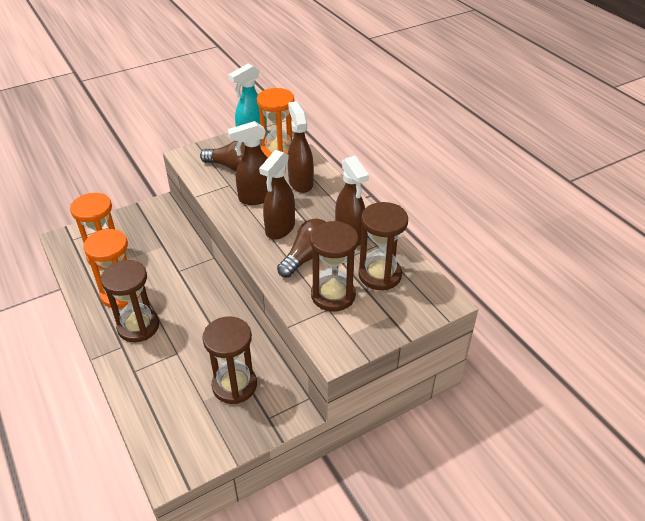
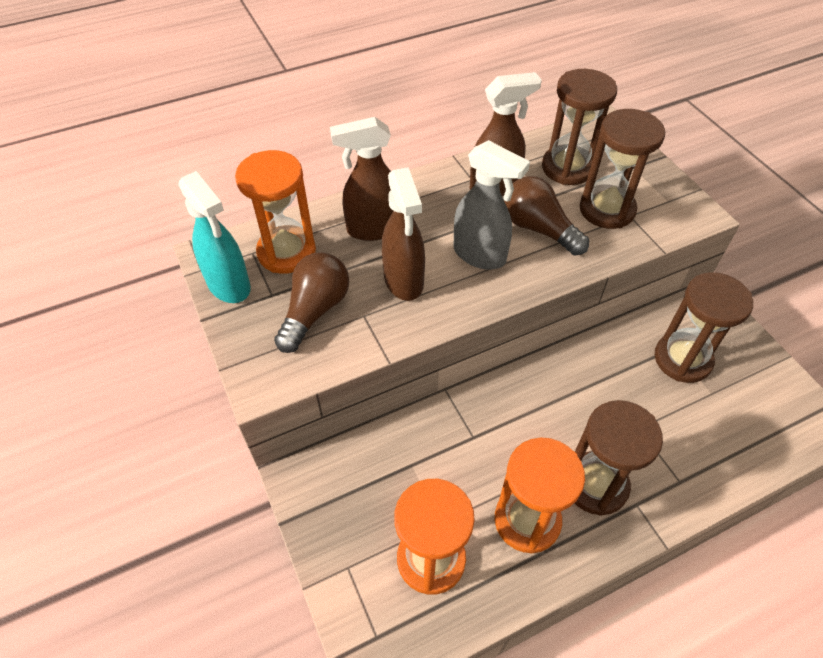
camera: 85 degrees left, 10 degrees up
(280, 229) = (480, 255): brown spray bottle -> grey spray bottle

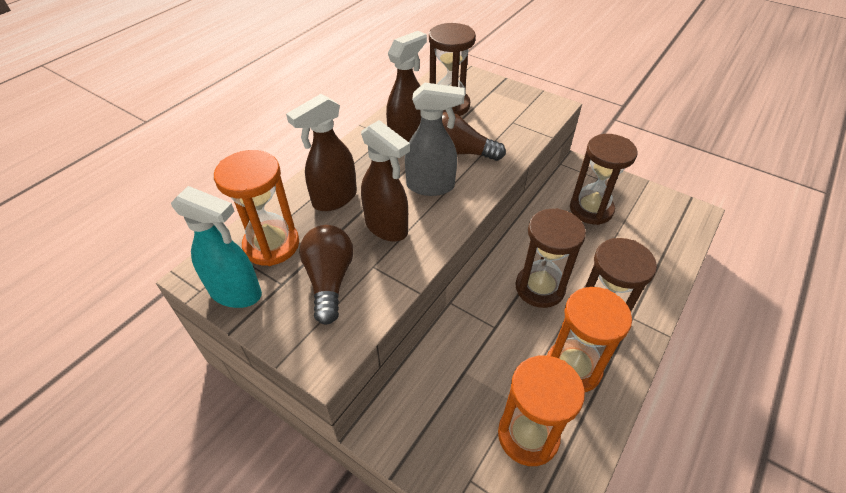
camera: 30 degrees left, 5 degrees down
(607, 209) = (495, 123): brown hourglass -> brown hourglass (540, 288)

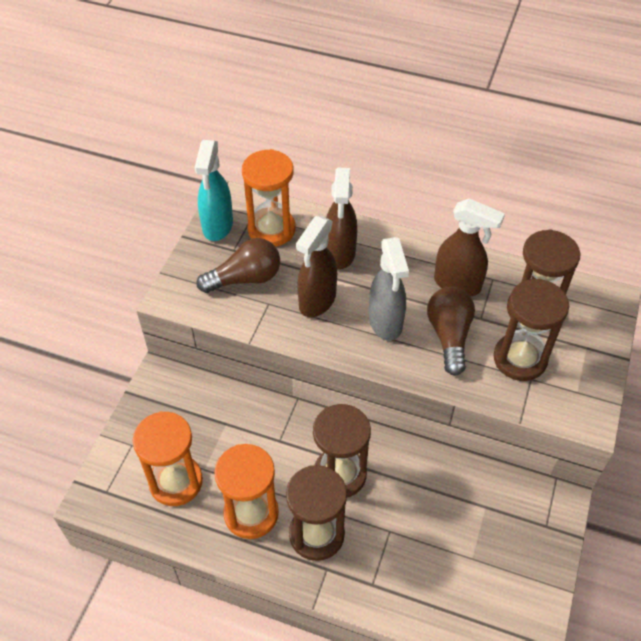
camera: 75 degrees right, 5 degrees up
(334, 199) = (340, 253): brown spray bottle -> brown spray bottle turned 120 degrees counterclockwise
(591, 209) = (482, 519): brown hourglass -> brown hourglass (520, 359)

